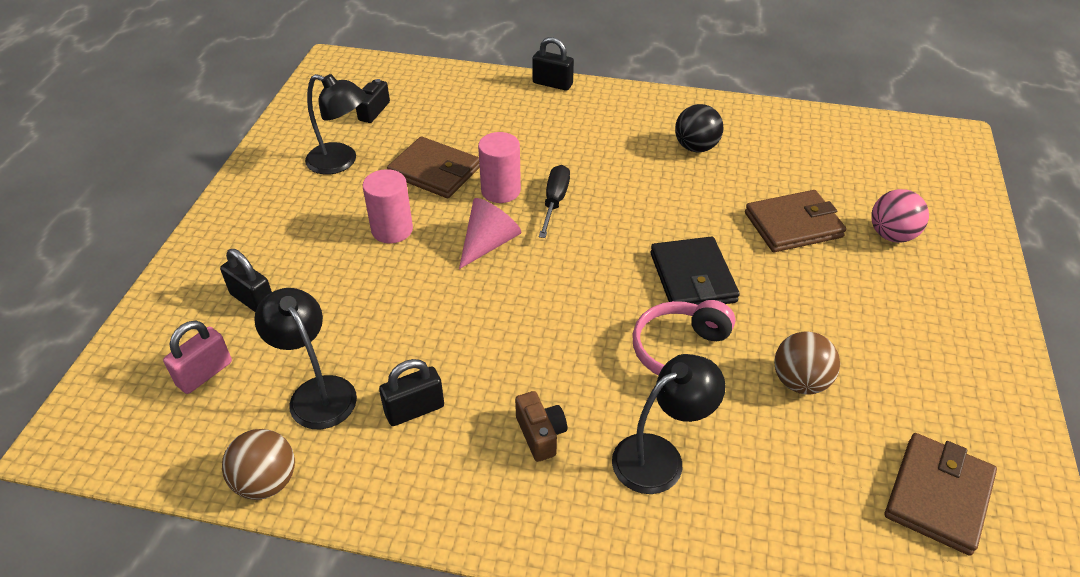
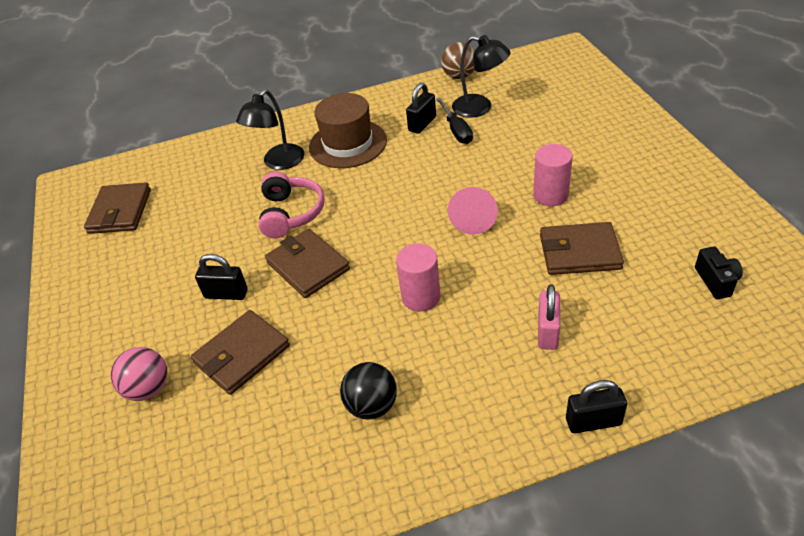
camera: 155 degrees right, 0 degrees up
(204, 374) = (545, 89): pink padlock -> pink padlock (547, 331)
(253, 300) = (574, 122): black padlock -> black padlock (226, 294)
(341, 162) = (661, 222): black lamp -> none
(500, 191) = (508, 263): pink cylinder -> pink cylinder (421, 297)
(540, 434) = (348, 144): brown camera -> brown hat
(554, 201) = (457, 275): black screwdriver -> black screwdriver (456, 130)
(692, 277) = (308, 266): black wallet -> brown wallet
(800, 382) = (209, 232): brown ball -> none

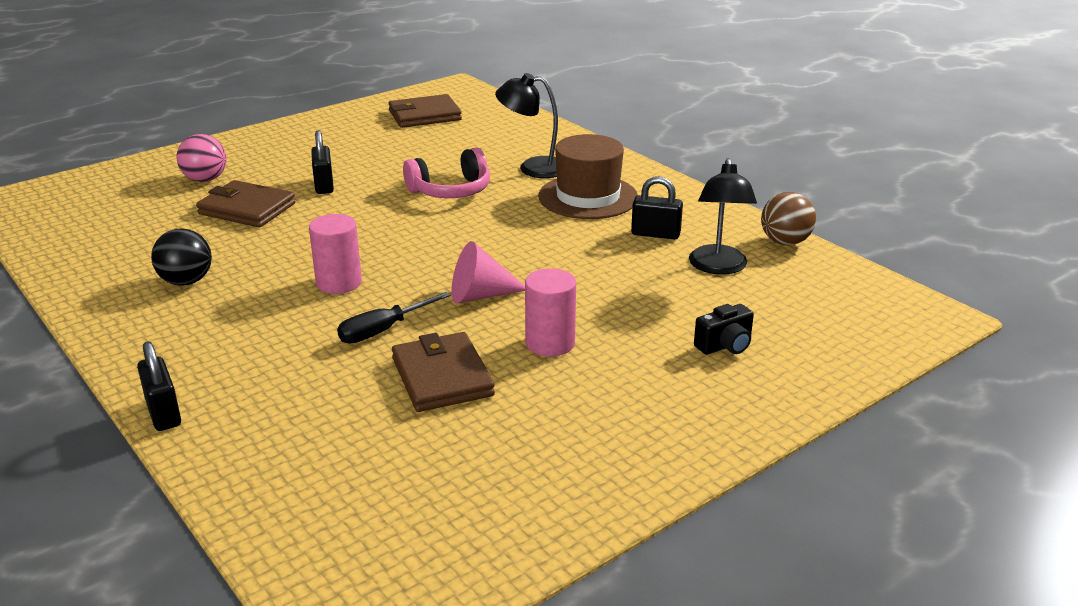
camera: 65 degrees right, 15 degrees down
(308, 266) = (372, 215): brown wallet -> none
(456, 130) = (655, 258): black screwdriver -> black screwdriver (383, 330)
(547, 331) = (297, 368): pink padlock -> none
(716, 281) = (414, 496): black camera -> black camera (725, 346)

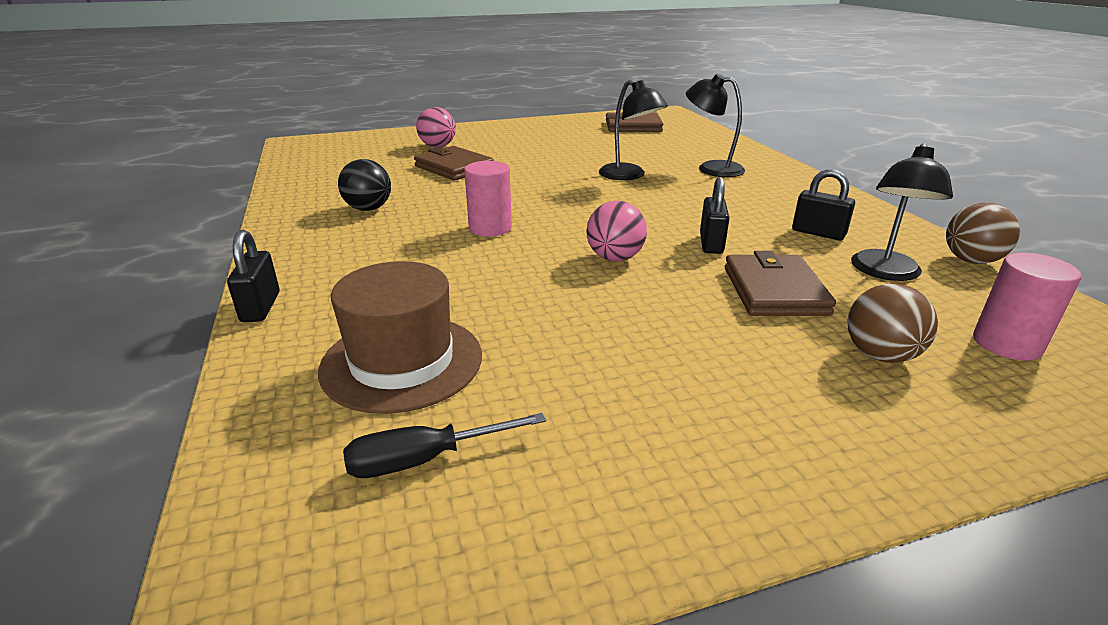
camera: 20 degrees right, 0 degrees up
(324, 185) = (524, 160): black padlock -> black padlock (711, 243)
(383, 330) = (504, 272): black screwdriver -> black screwdriver (425, 460)
(442, 377) = (536, 326): brown wallet -> brown wallet (774, 291)
(451, 191) = (629, 175): pink headphones -> black lamp
(480, 295) = (615, 258): pink cone -> pink ball
(550, 343) = (667, 314): pink cylinder -> pink cylinder (1006, 344)
(588, 197) = (756, 195): brown hat -> brown hat (402, 362)
(725, 346) = (880, 355): black camera -> brown ball

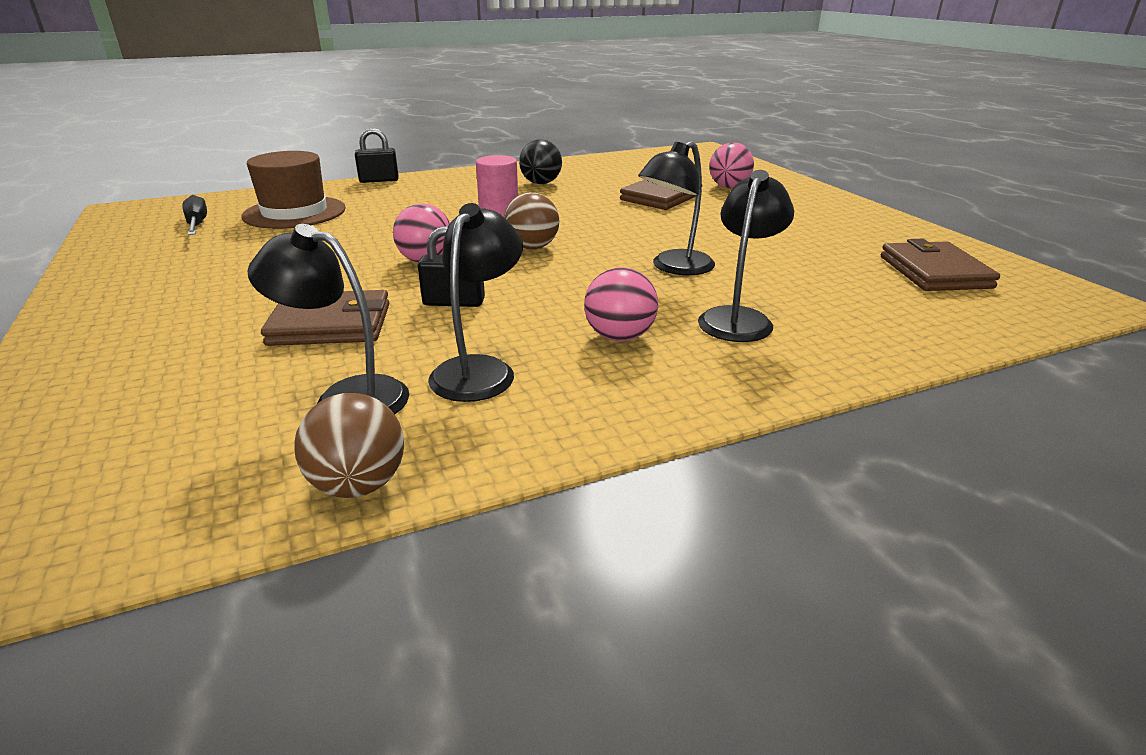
camera: 85 degrees right, 0 degrees up
(750, 196) = (619, 337): none -> pink ball
(818, 233) = (479, 370): black padlock -> black lamp
(880, 355) = (182, 359): brown ball -> brown ball (532, 247)
(1006, 344) = (141, 440): pink cylinder -> none

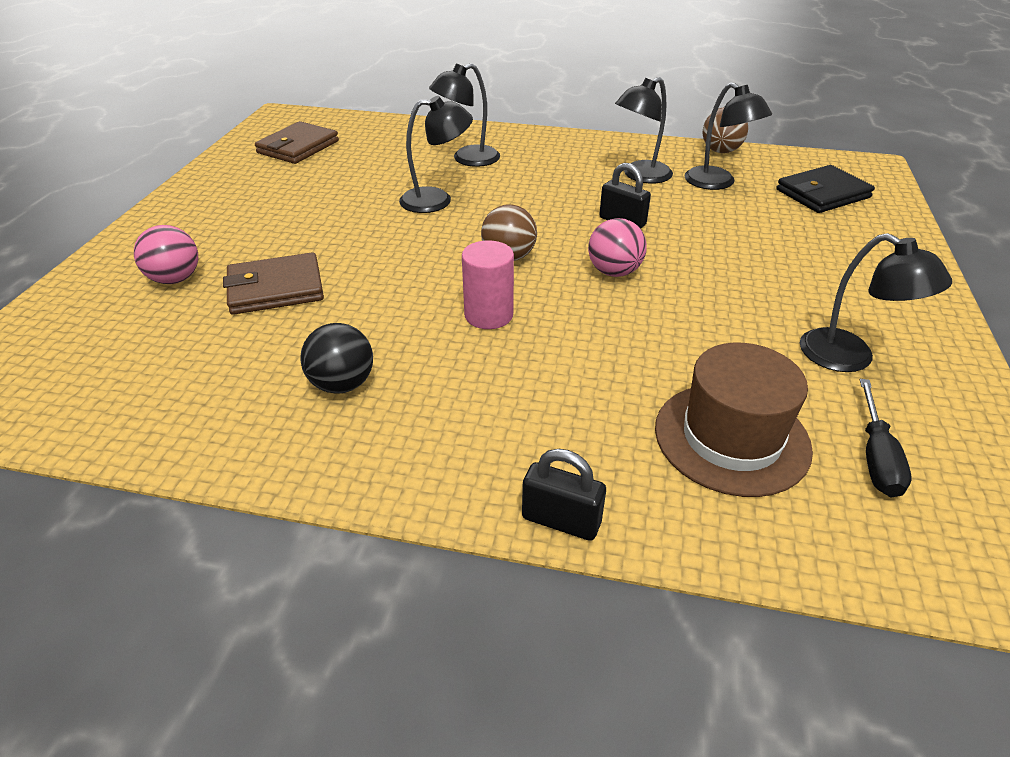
camera: 145 degrees left, 10 degrees up
(143, 437) = (822, 194): none -> black wallet
(193, 259) = (850, 358): none -> black lamp
(330, 324) = (717, 230): brown wallet -> none
(619, 337) = (547, 169): pink ball -> none

